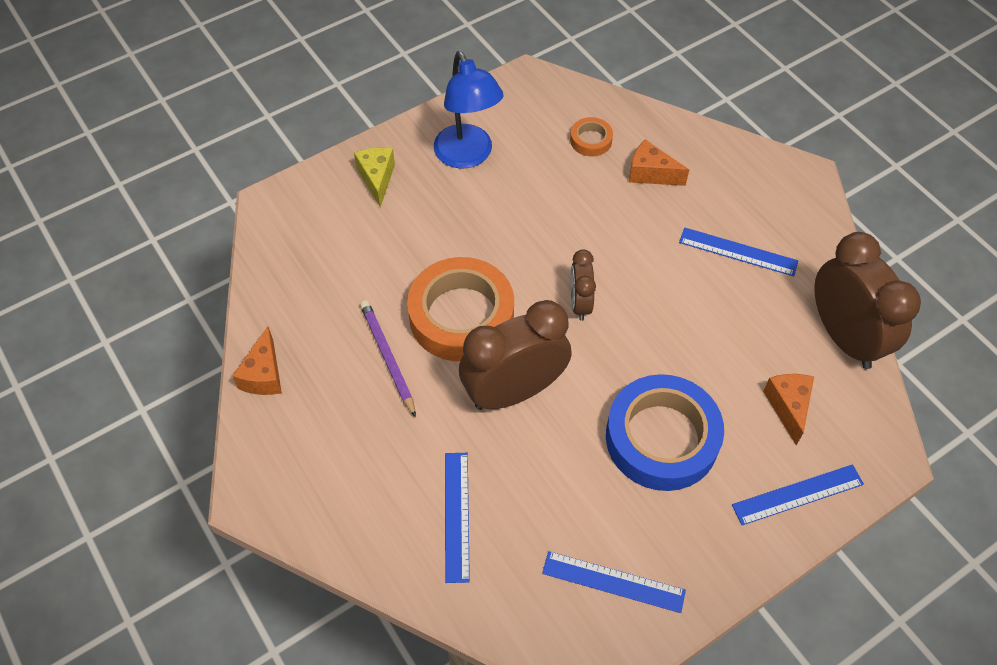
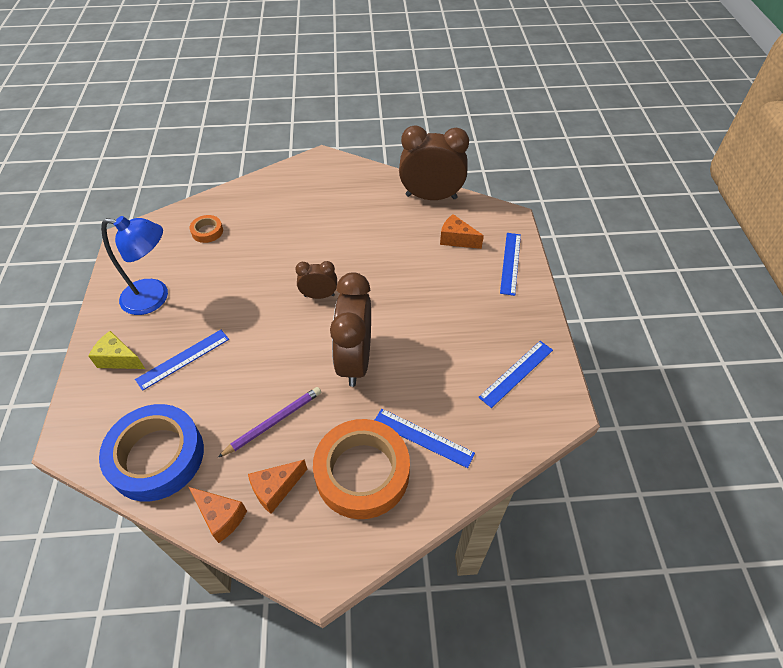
camera: 60 degrees left, 5 degrees down
(388, 358) = (273, 422): purple pencil -> purple pencil turned 135 degrees clockwise
(461, 316) = (276, 362): orange tape -> orange tape (362, 472)
(580, 303) = (319, 295): brown clock -> brown clock turned 150 degrees clockwise
(650, 174) = (258, 217): orange cheese -> orange cheese (276, 489)
(661, 438) = (438, 303): blue tape -> blue tape (157, 456)
(738, 251) = (345, 209): blue ruler -> blue ruler (183, 359)

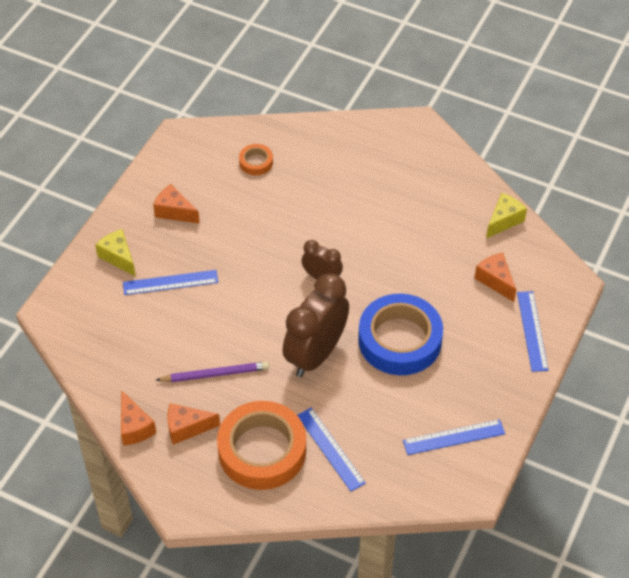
camera: 30 degrees right, 0 degrees up
(154, 298) = (174, 212): blue lamp -> orange cheese
(157, 456) = (110, 356): blue tape -> blue tape (400, 340)
(431, 197) = (504, 221): brown clock -> yellow cheese
(510, 263) = (532, 331): blue ruler -> blue ruler turned 45 degrees counterclockwise

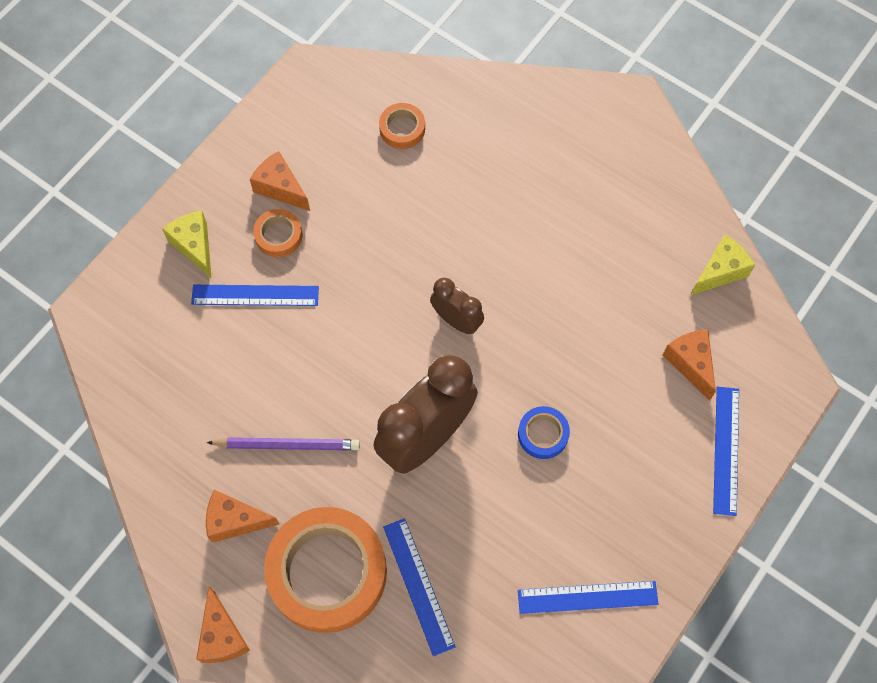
camera: 10 degrees right, 15 degrees up
(134, 427) = (167, 507): orange cheese -> orange cheese (222, 636)
(179, 242) = (278, 236): none -> orange tape
(400, 340) = (543, 434): blue tape -> blue tape, size x0.45

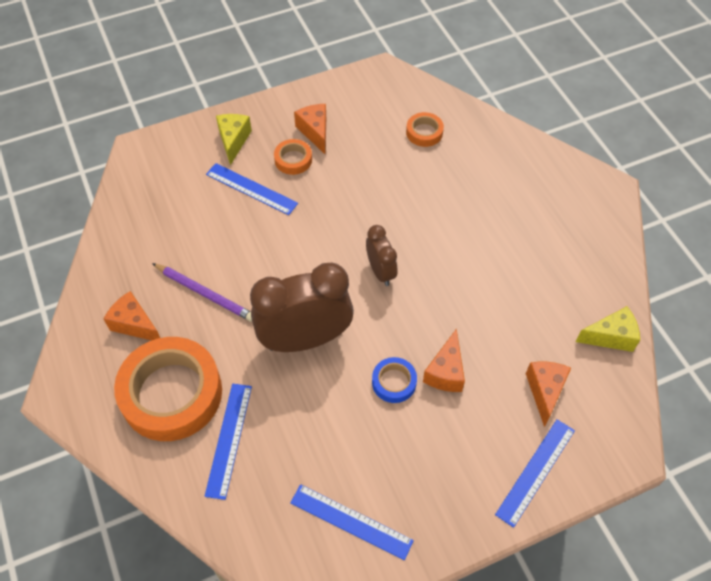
camera: 30 degrees right, 10 degrees down
(222, 636) = (70, 396): orange cheese -> orange cheese (446, 372)

